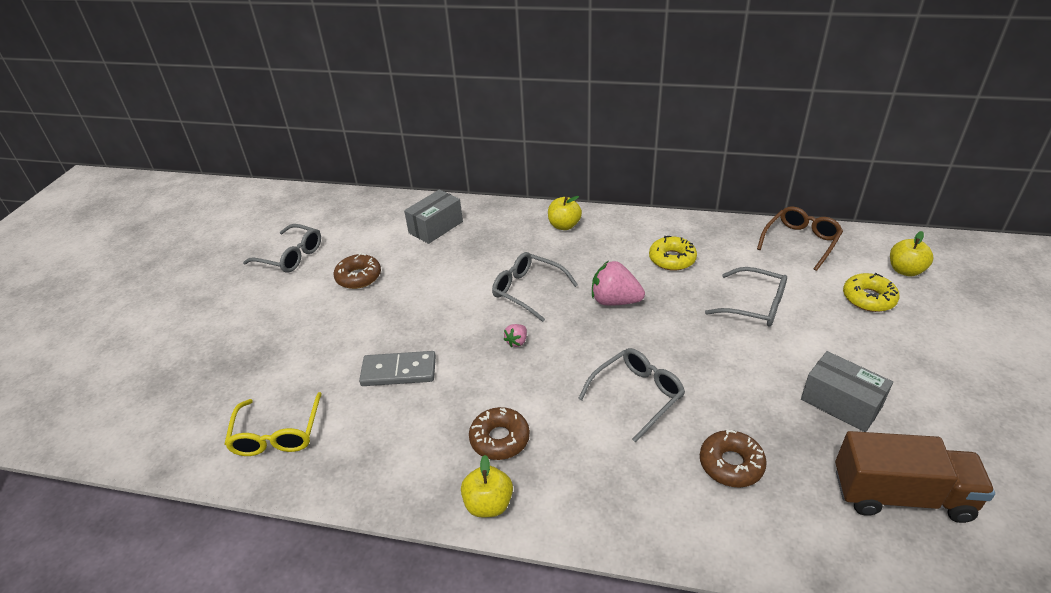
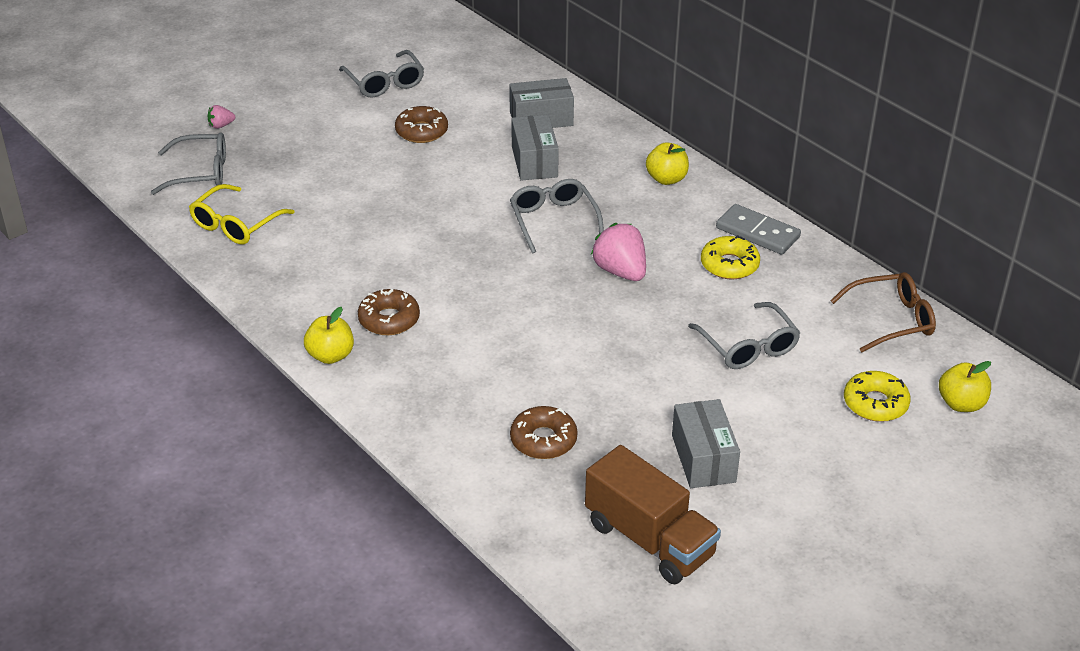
camera: 35 degrees right, 0 degrees up
(399, 371) = (369, 228): grey domino -> grey domino (757, 232)
(465, 257) = (534, 161): none -> grey box
(517, 342) = (490, 257): pink strawberry -> pink strawberry (221, 125)
(637, 395) = (536, 352): grey glasses -> grey glasses (200, 173)

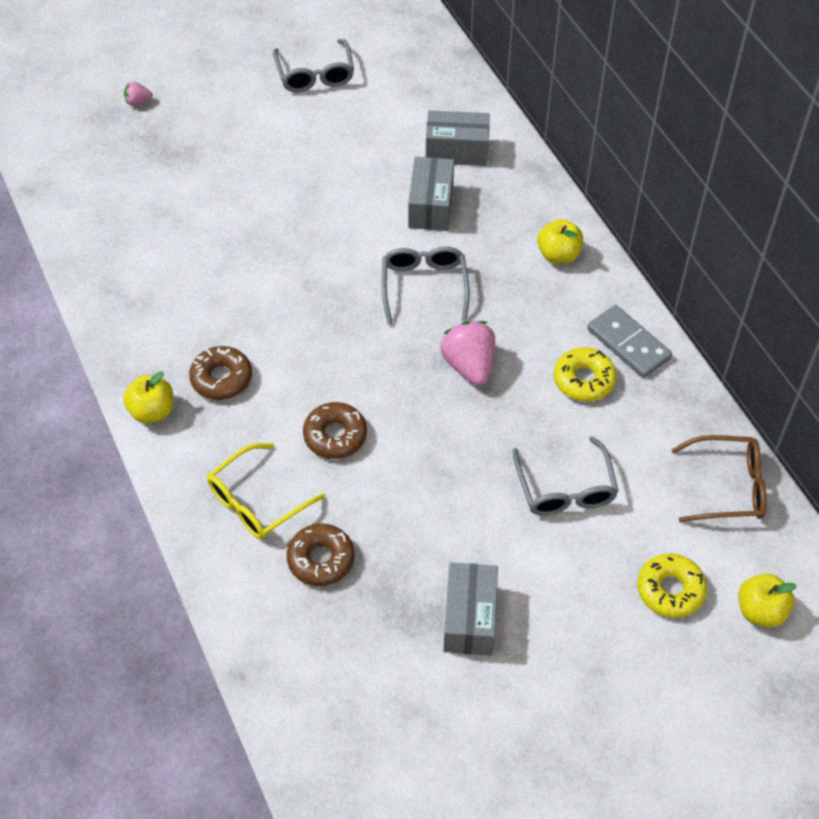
camera: 15 degrees right, 15 degrees up
(200, 173) = (100, 158): grey glasses -> none
(236, 224) = (114, 230): yellow glasses -> yellow glasses (257, 501)
(421, 131) = (331, 145): brown donut -> brown donut (335, 436)
(649, 540) = (382, 704): brown truck -> none

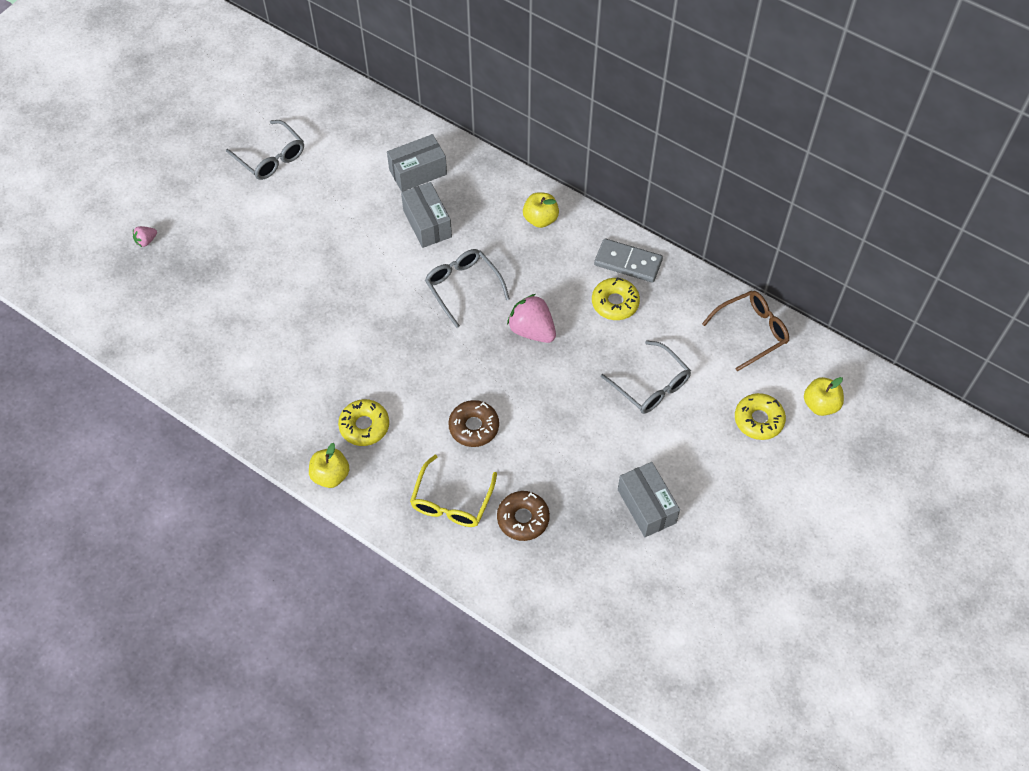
camera: 30 degrees left, 5 degrees up
(221, 378) = (364, 426): brown donut -> yellow donut

